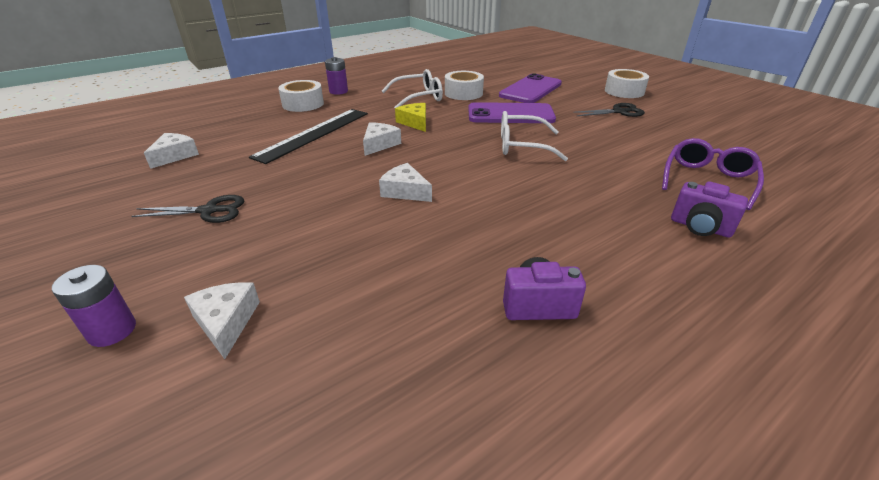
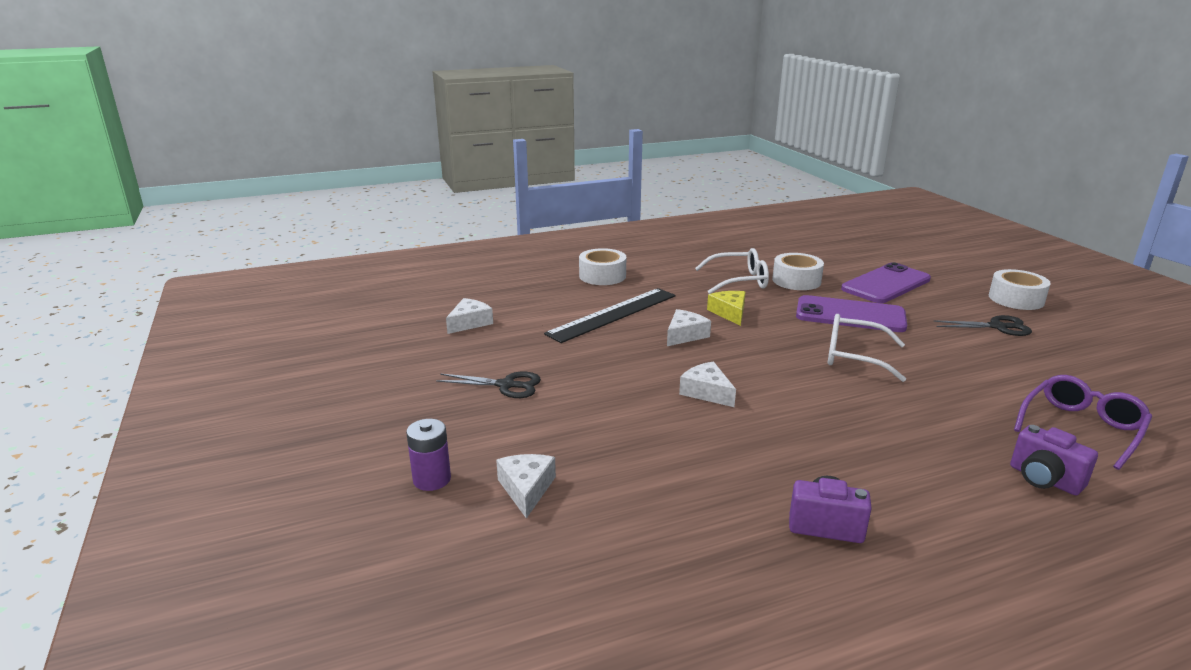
camera: 15 degrees right, 10 degrees down
(338, 91) = (644, 263): purple battery -> none

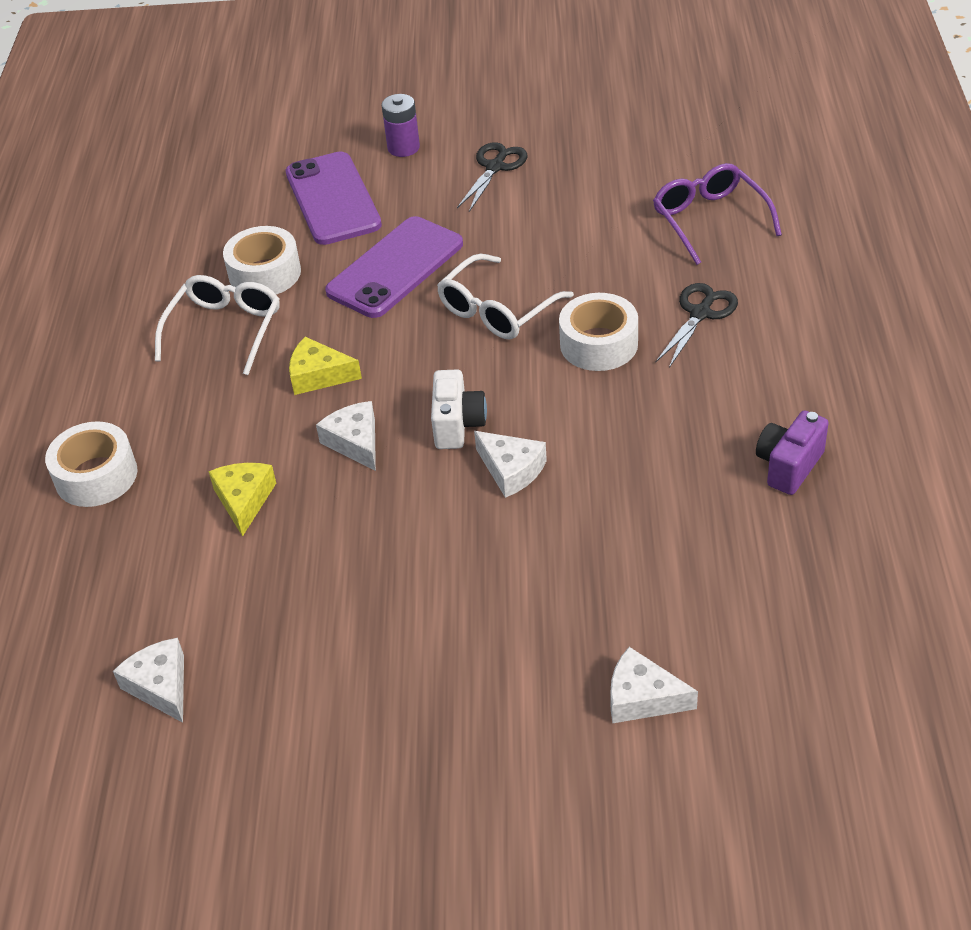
camera: 65 degrees left, 20 degrees up
(432, 479) = (586, 793): purple battery -> purple battery (403, 148)
(506, 385) = (390, 673): black scissors -> black scissors (700, 314)
(613, 314) = (244, 500): black ruler -> yellow cheese
(706, 392) = (511, 470): white cheese -> white cheese turned 120 degrees counterclockwise
(730, 364) = (457, 425): none -> white camera
(1016, 299) = (440, 118): white tape -> white tape (599, 344)
(1044, 479) = (775, 288): purple camera -> none

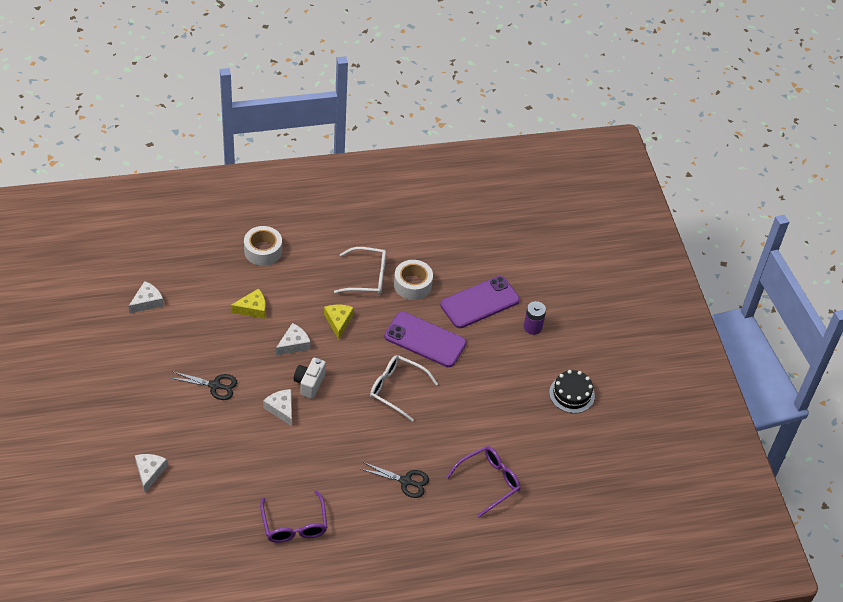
camera: 70 degrees right, 5 degrees up
(457, 425) = (309, 383): white camera -> white camera turned 120 degrees clockwise
(495, 167) = (521, 373): black scissors -> black scissors (214, 385)
(511, 470) = (281, 409): white cheese -> white cheese turned 120 degrees clockwise
(548, 121) = (572, 394): none -> black cake
(599, 344) = (375, 437): white tape -> none
(789, 466) = (294, 525): purple camera -> purple glasses

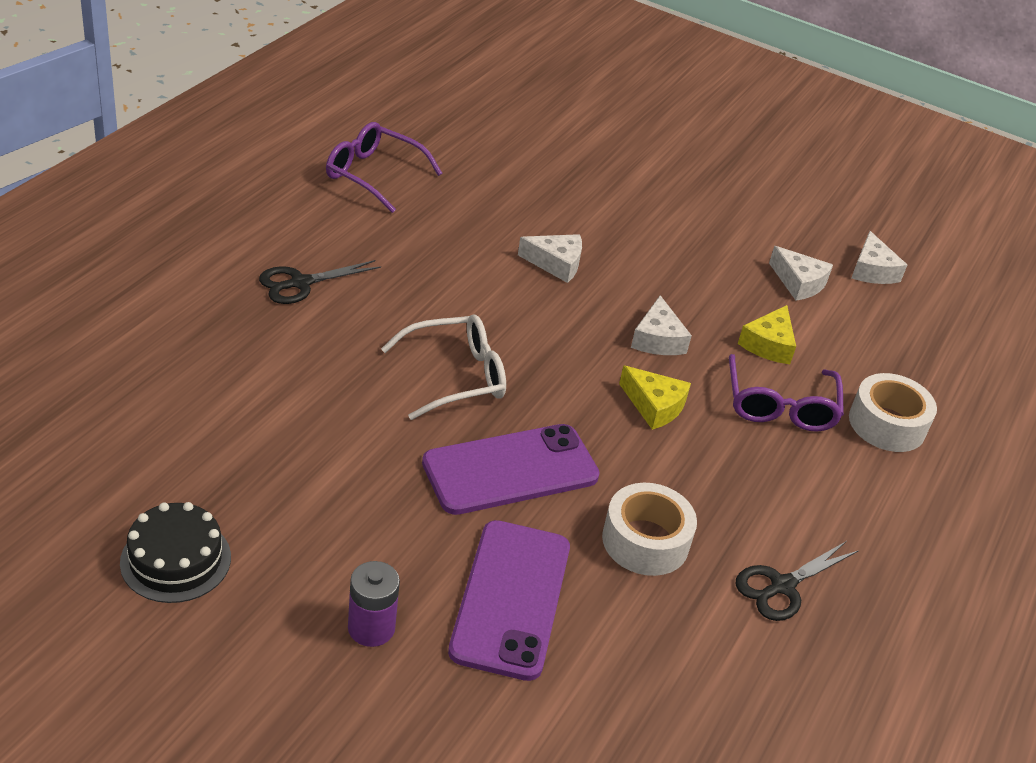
camera: 130 degrees right, 10 degrees down
(149, 472) = (584, 136): white cheese -> white cheese (799, 283)
(214, 385) = (660, 240): black scissors -> black scissors (782, 586)
(309, 383) = (569, 309): white camera -> none
(367, 277) = (718, 498): white glasses -> none
(488, 482) = (183, 348): purple glasses -> purple glasses (780, 406)

